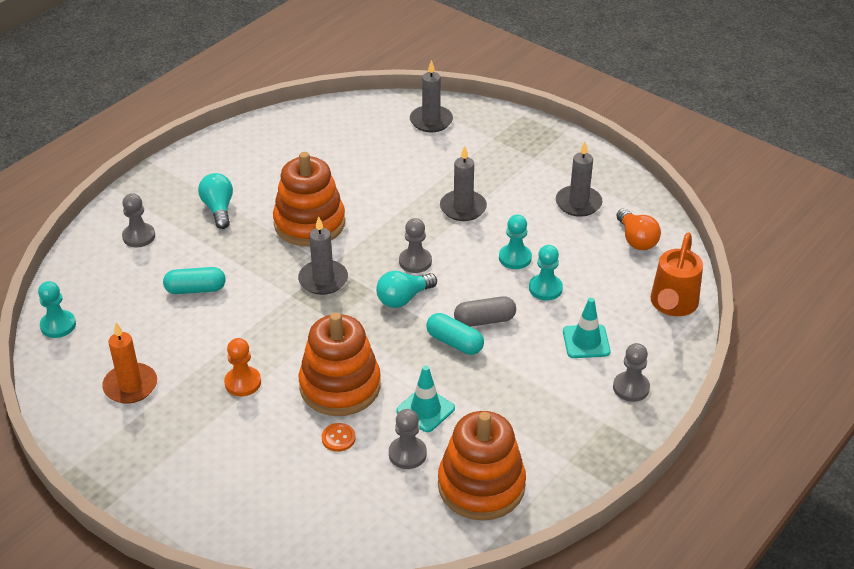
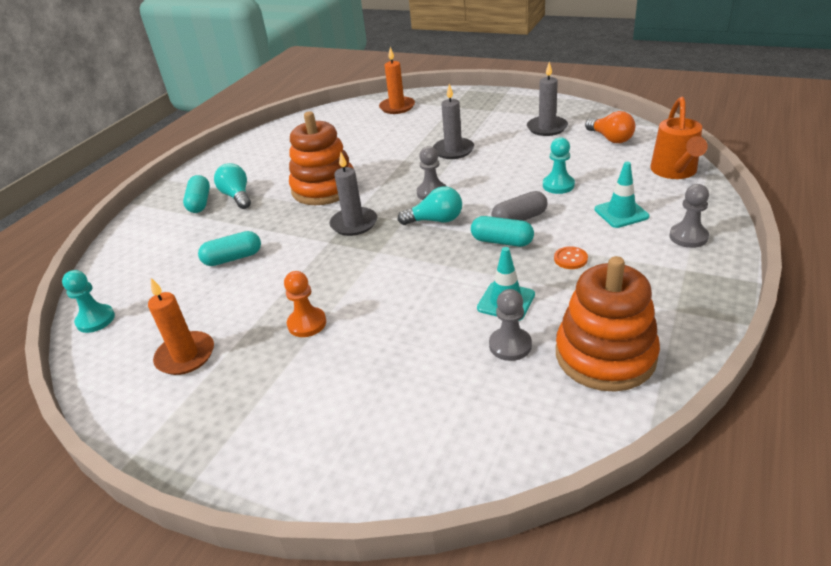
camera: 10 degrees left, 5 degrees down
(139, 236) = (166, 231): grey pawn -> none
(179, 207) = (200, 203): none -> turquoise capsule
(338, 438) = (429, 349): orange button -> orange button (570, 259)
(340, 386) = (409, 302): orange stacking toy -> none
(403, 298) = (435, 220): turquoise light bulb -> turquoise light bulb turned 135 degrees counterclockwise
(431, 121) = (397, 107): grey candle -> orange candle
(515, 258) = (518, 171): turquoise pawn -> none

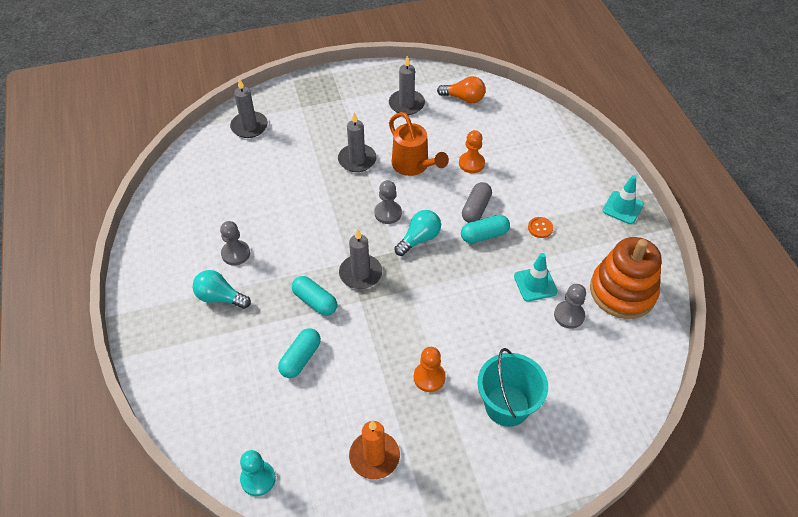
camera: 45 degrees left, 15 degrees up
(200, 203) = (191, 322): turquoise capsule -> turquoise capsule (315, 301)
(324, 188) = (292, 250): orange stacking toy -> none
(344, 386) = (507, 405): none -> turquoise bucket
(397, 107) = (249, 126): orange candle -> grey candle
(558, 185) = (471, 163): turquoise pawn -> orange pawn
(621, 213) = (534, 171): turquoise traffic cone -> turquoise traffic cone (622, 207)
(675, 171) = (534, 116): orange watering can -> orange watering can (413, 166)
(688, 237) = (589, 174): grey pawn -> grey pawn (235, 253)

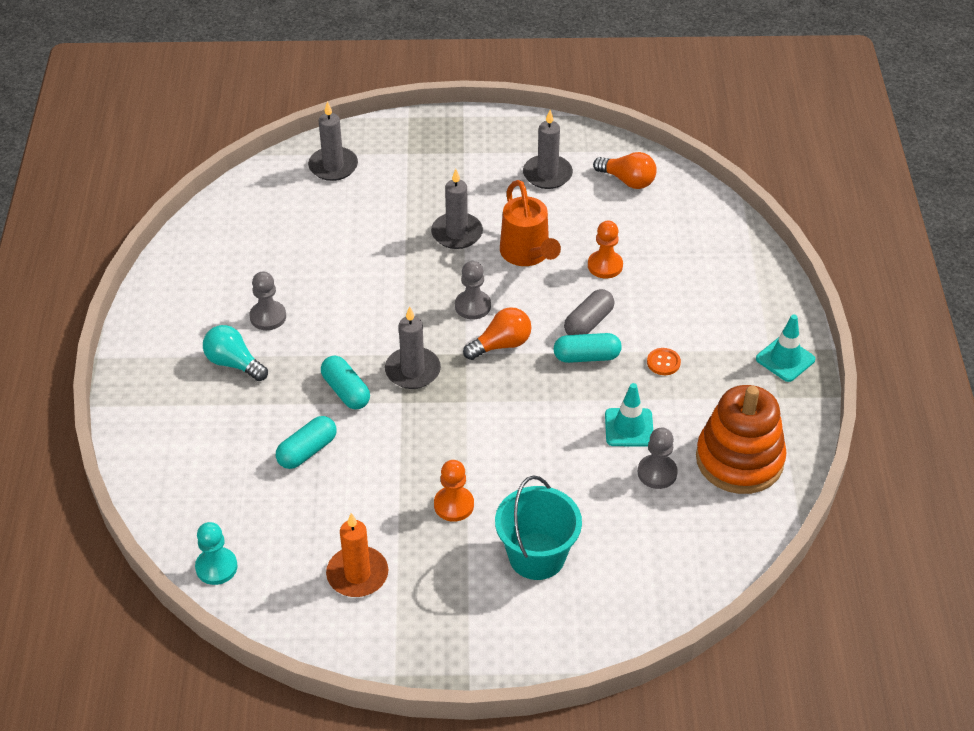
camera: 15 degrees right, 5 degrees down
(419, 239) = (501, 345): turquoise light bulb -> orange light bulb

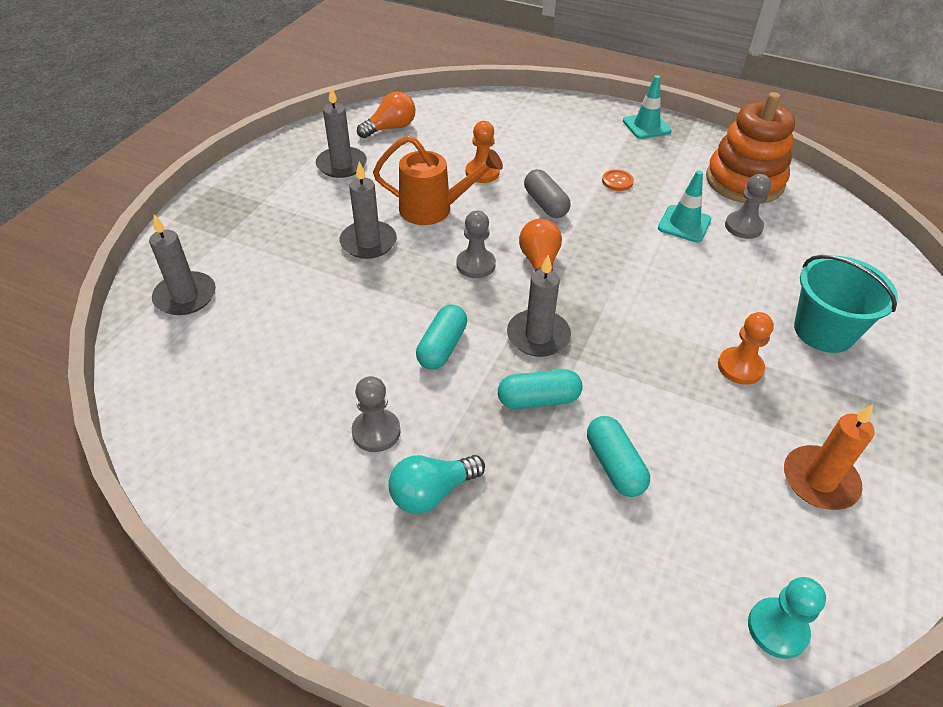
camera: 65 degrees left, 0 degrees up
(586, 357) = (586, 219): turquoise capsule -> turquoise capsule (442, 347)

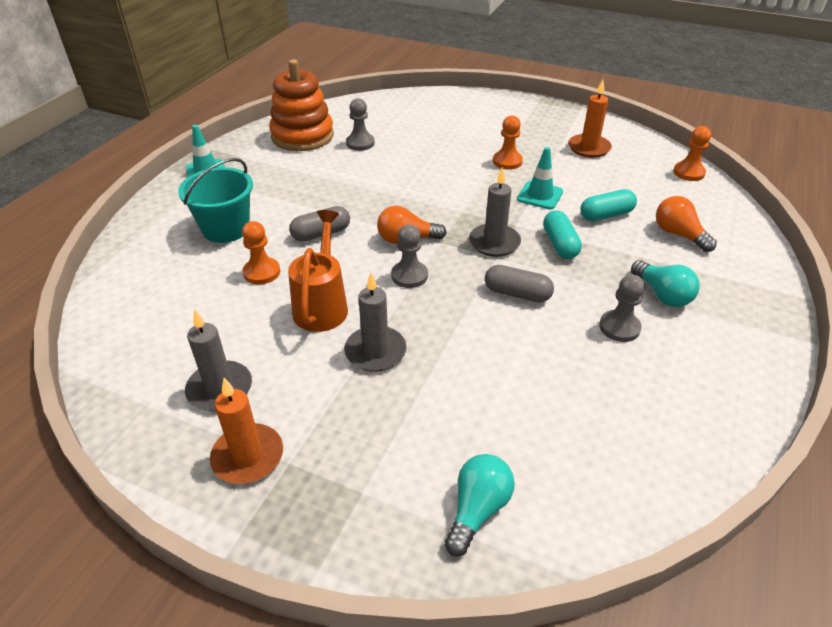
camera: 90 degrees left, 5 degrees down
(185, 296) = (477, 510): grey candle -> turquoise light bulb
(273, 183) = (248, 456): none -> orange candle
(390, 128) = (147, 349): orange light bulb -> orange light bulb (678, 234)
(442, 347) = (517, 293): turquoise capsule -> grey capsule
(617, 181) = (292, 193): orange button -> none
(684, 224) = (355, 167): turquoise traffic cone -> turquoise traffic cone (540, 195)
(777, 629) = (688, 173): turquoise pawn -> orange pawn
(823, 331) = (468, 129): turquoise bucket -> turquoise bucket (226, 228)

